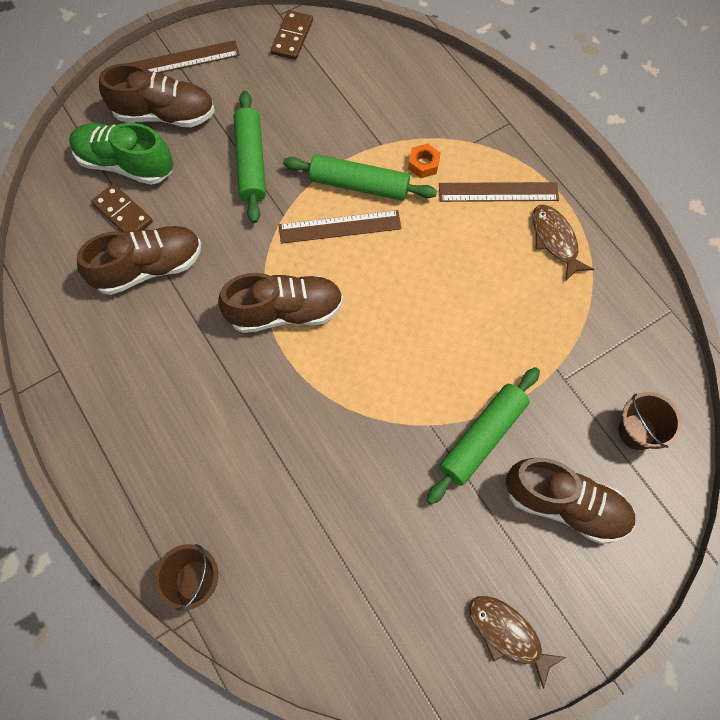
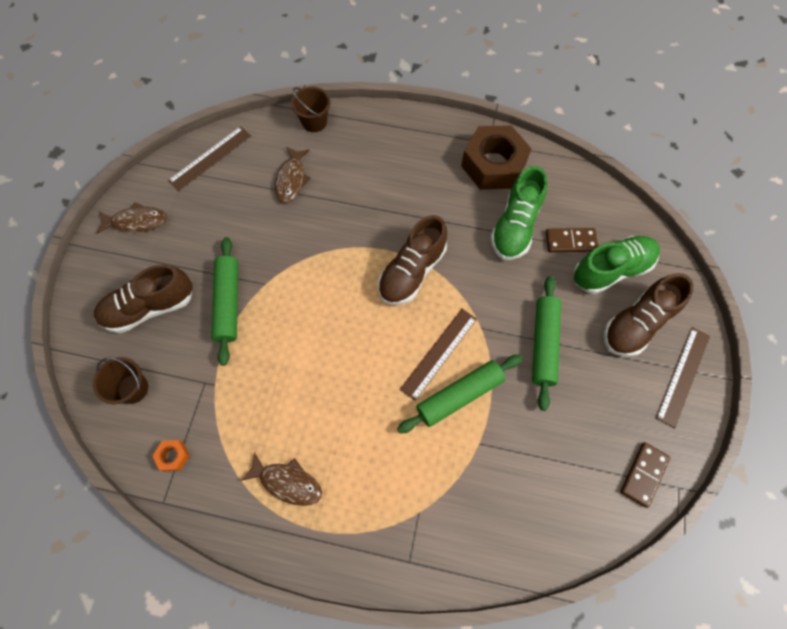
camera: 135 degrees right, 0 degrees up
(87, 343) = (493, 165): none -> brown nut
(148, 268) = (515, 226): brown shoe -> green shoe
(251, 162) = (543, 344): green rolling pin -> green rolling pin turned 60 degrees clockwise
(292, 37) = (643, 474): brown domino -> brown domino turned 60 degrees clockwise
(295, 523) = (291, 179): none -> brown fish
(423, 164) = (434, 456): orange nut -> orange nut (173, 456)
(498, 192) = (361, 484): brown ruler -> brown ruler (210, 158)

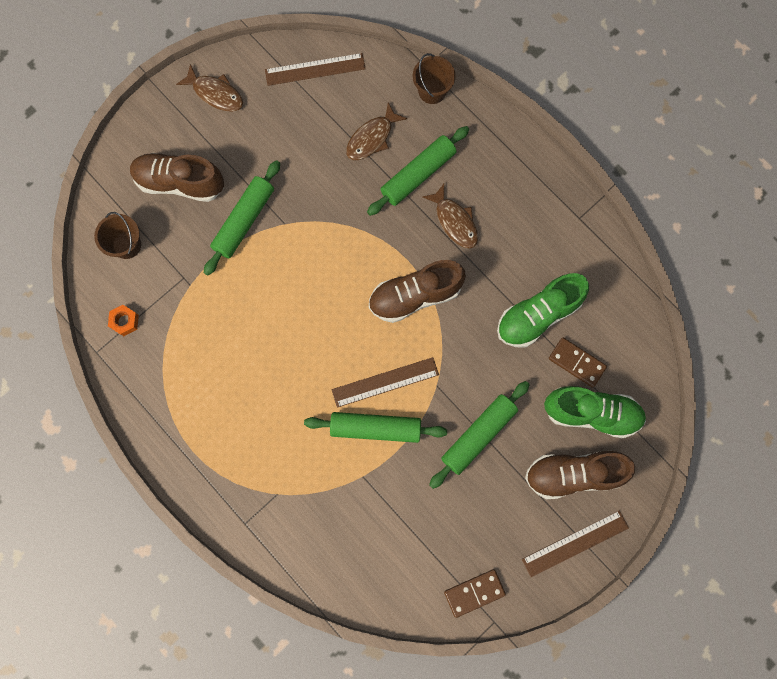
camera: 35 degrees right, 10 degrees up
(287, 482) = (196, 401): brown fish -> brown fish (454, 221)
(347, 184) = (418, 175): none -> green rolling pin
(493, 165) = (565, 243): brown nut -> none

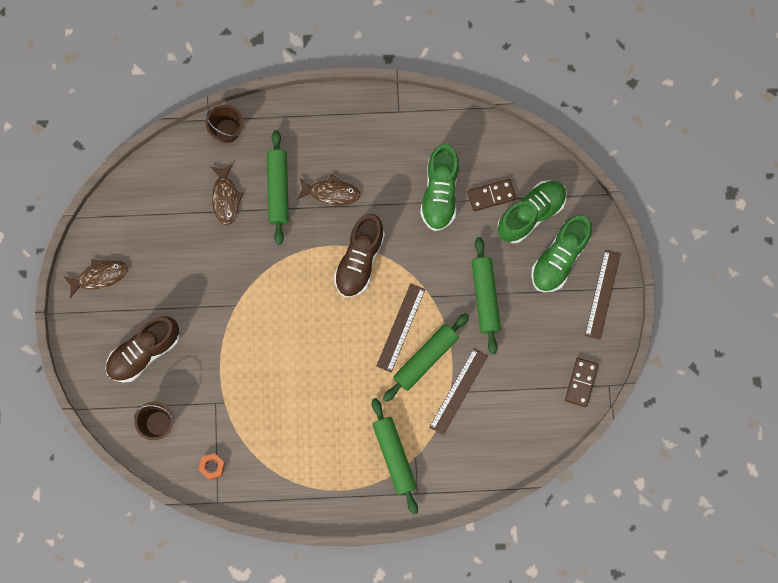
camera: 50 degrees left, 0 degrees up
(244, 220) = (210, 330): green rolling pin -> green rolling pin (394, 456)
(315, 69) = (142, 195): brown ruler -> brown ruler (458, 391)
(573, 474) = (559, 258): brown shoe -> green shoe

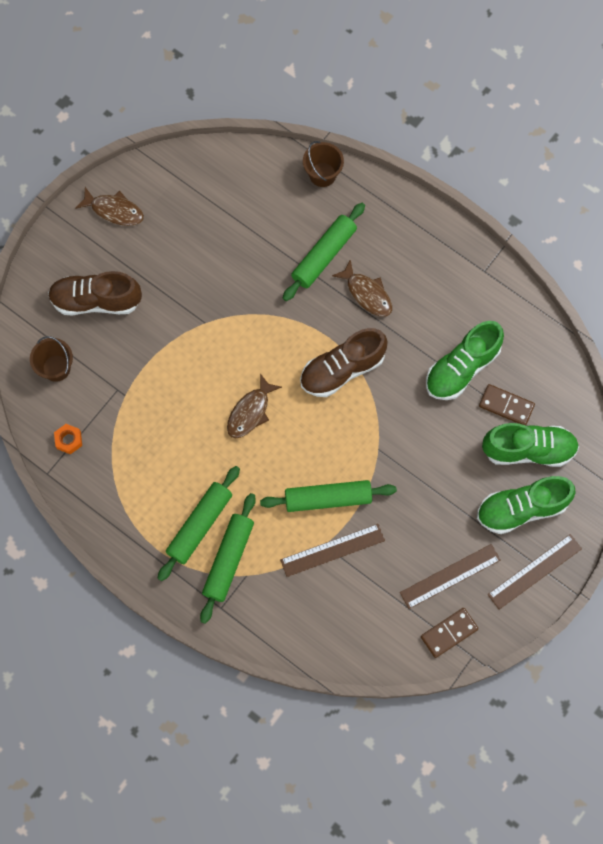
camera: 40 degrees right, 5 degrees down
(225, 198) = (273, 228): brown fish -> brown fish (250, 412)
(400, 327) = (329, 454): brown ruler -> brown ruler (450, 576)
(485, 297) = (426, 488): green rolling pin -> green rolling pin (199, 525)

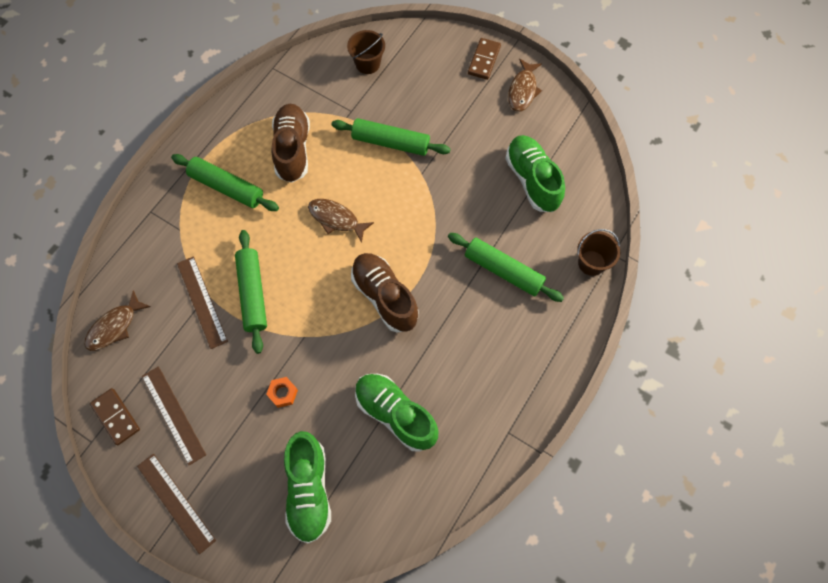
camera: 85 degrees right, 5 degrees down
(69, 440) = (302, 80): orange nut -> orange nut (283, 393)
(96, 300) = (433, 86): brown shoe -> brown shoe (292, 149)
(228, 559) = (194, 213): green rolling pin -> green rolling pin (391, 142)
(367, 293) = (467, 314): brown fish -> brown fish (114, 326)
(506, 405) = (357, 463): brown domino -> brown domino (484, 60)
(521, 508) = (244, 485): green shoe -> green shoe (532, 180)

